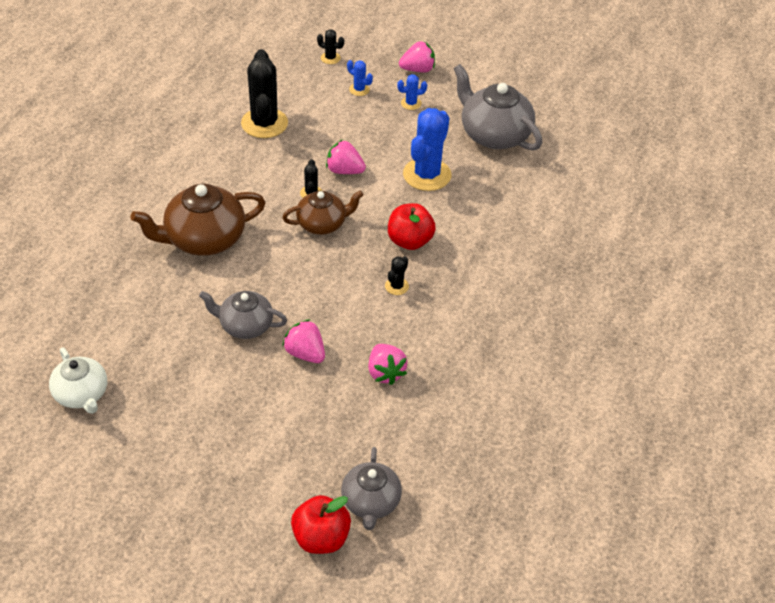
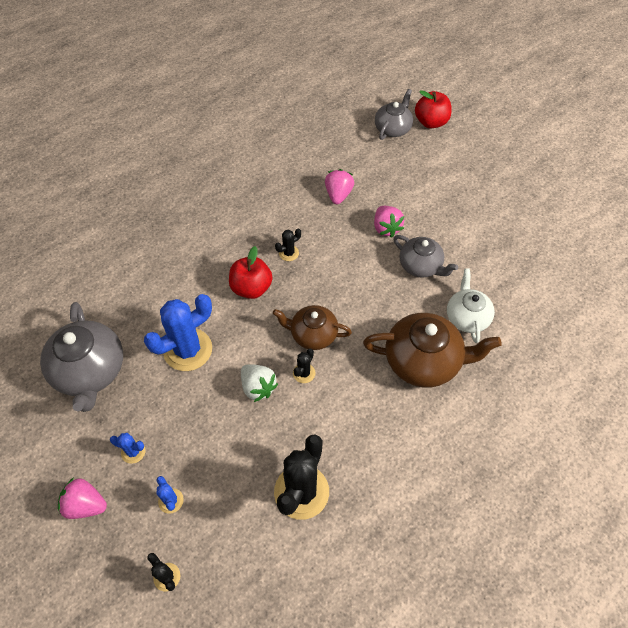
camera: 150 degrees left, 10 degrees up
(81, 394) = (560, 258): white teapot -> white teapot (467, 317)
(344, 171) = (258, 387): pink strawberry -> white strawberry

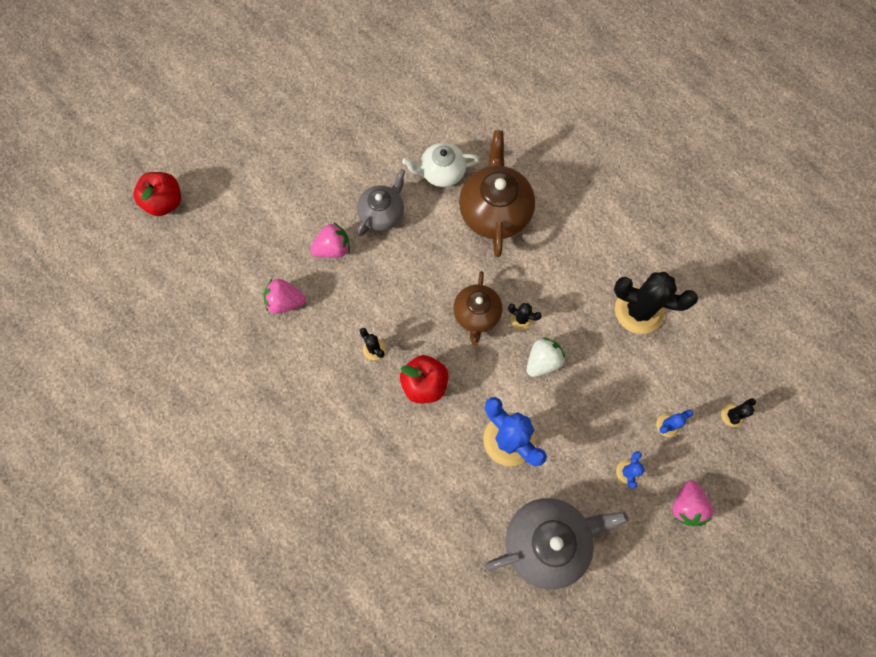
camera: 95 degrees left, 15 degrees up
(393, 128) = (175, 245): grey teapot -> none

